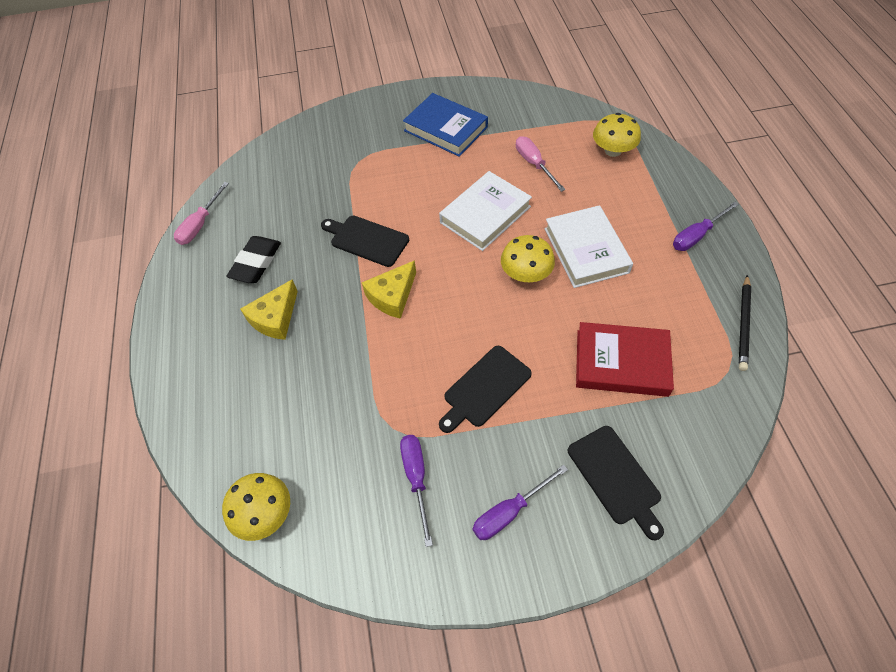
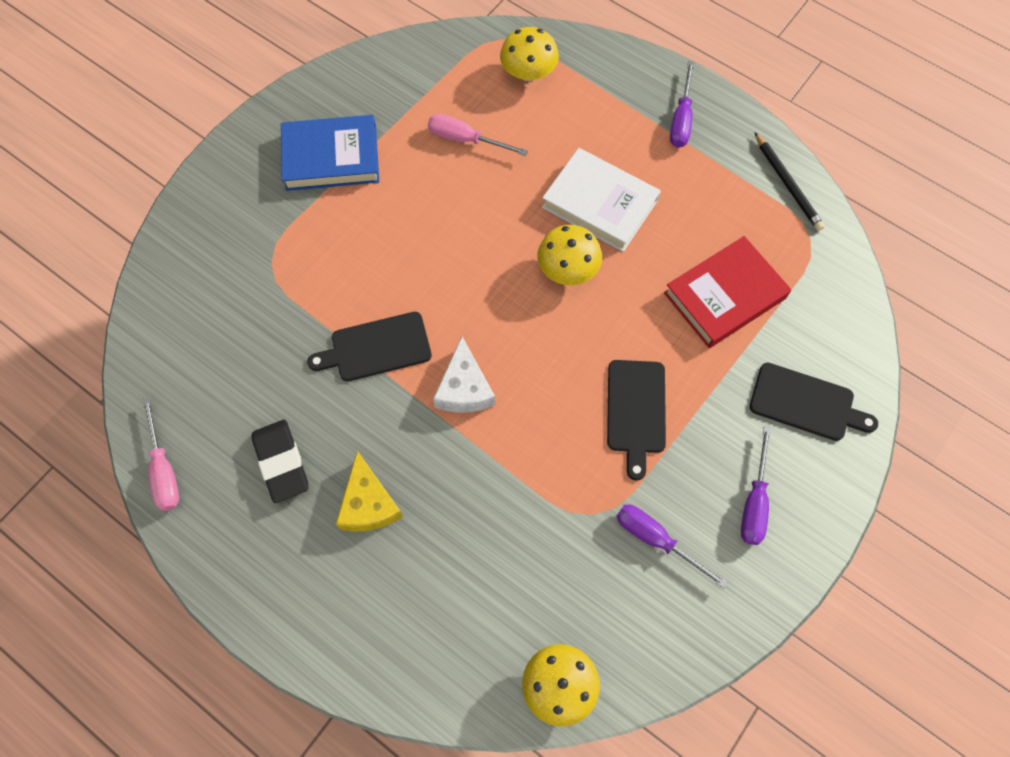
camera: 45 degrees left, 10 degrees up
(392, 296) = (464, 388): yellow cheese -> white cheese
(485, 214) = (470, 232): white book -> none

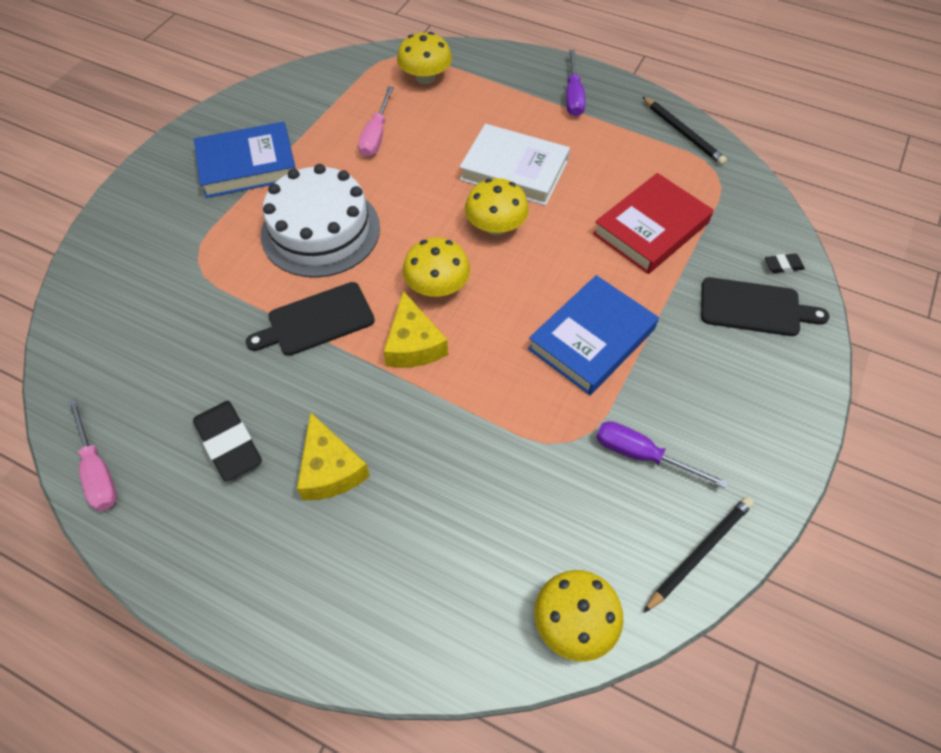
camera: 10 degrees left, 10 degrees down
(393, 247) = (320, 231): none -> white cake
(464, 388) = (413, 344): white cheese -> yellow cheese
(465, 139) = (376, 135): pink screwdriver -> pink screwdriver turned 90 degrees counterclockwise
(497, 329) = (437, 286): none -> yellow mushroom
(636, 411) = (591, 339): black cutting board -> blue book
(685, 643) = (699, 553): none -> black pencil
(754, 502) = (731, 403): purple screwdriver -> none
(848, 360) = (783, 266): none -> black eraser

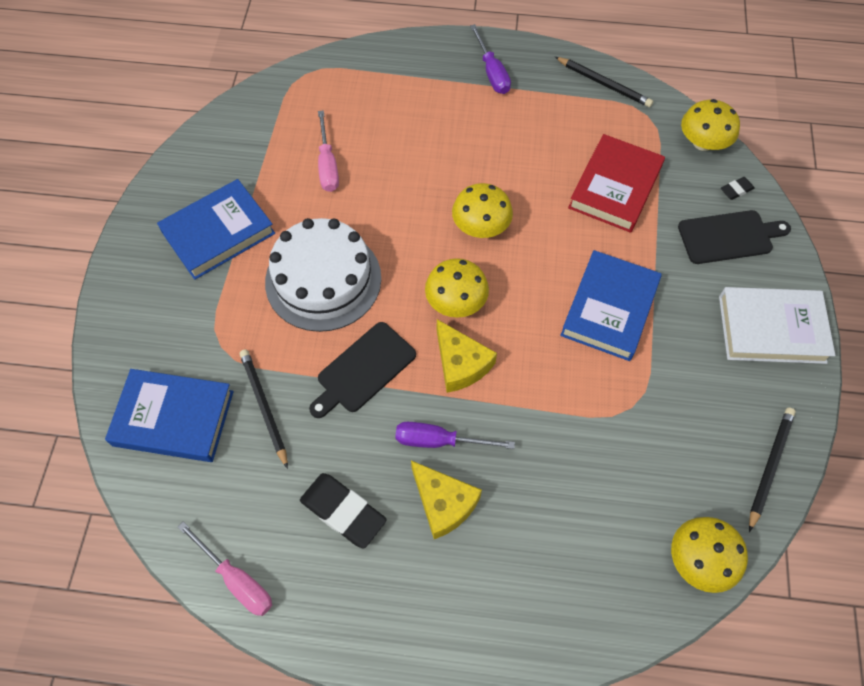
camera: 20 degrees left, 5 degrees up
(122, 309) = (173, 418): none -> blue book
(207, 325) = (264, 407): none -> black pencil
(425, 77) = (345, 90): yellow mushroom -> yellow mushroom (703, 142)
(514, 170) = (472, 164): white book -> white book (771, 329)
(642, 455) = (693, 400): purple screwdriver -> purple screwdriver (439, 441)

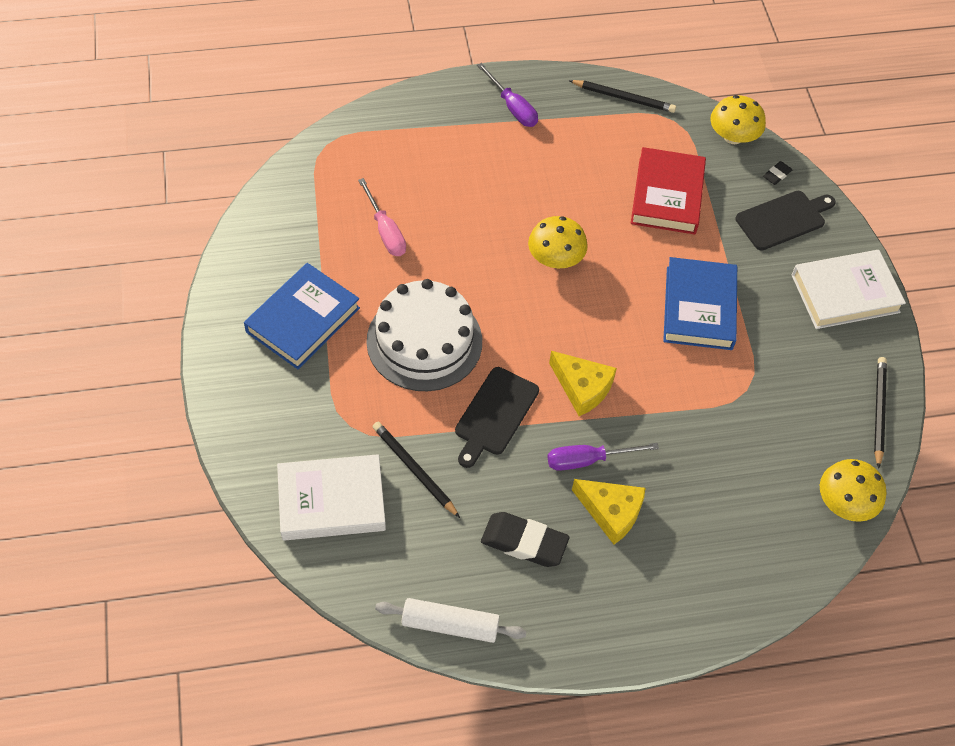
camera: 20 degrees left, 5 degrees down
(173, 418) = (331, 501): blue book -> white book
(237, 580) = (450, 624): pink screwdriver -> white rolling pin
(456, 302) = (557, 333): yellow mushroom -> none

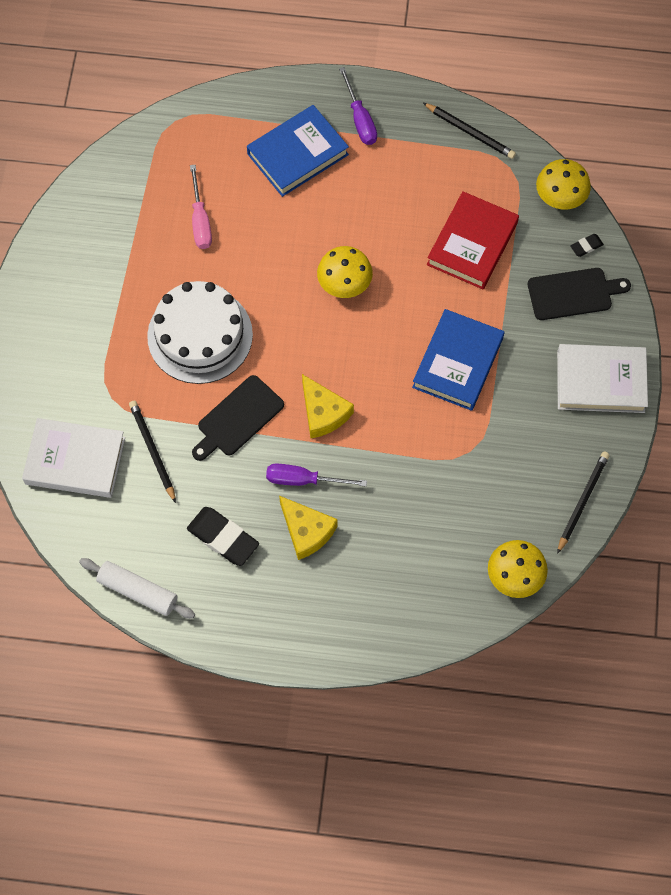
camera: 20 degrees right, 10 degrees up
(303, 320) = (101, 290): blue book -> blue book (297, 154)

